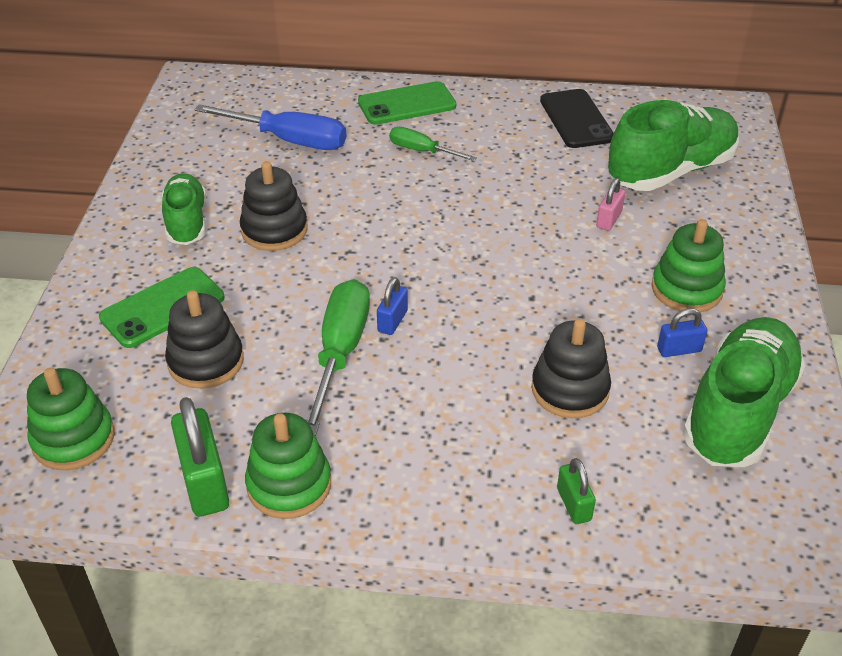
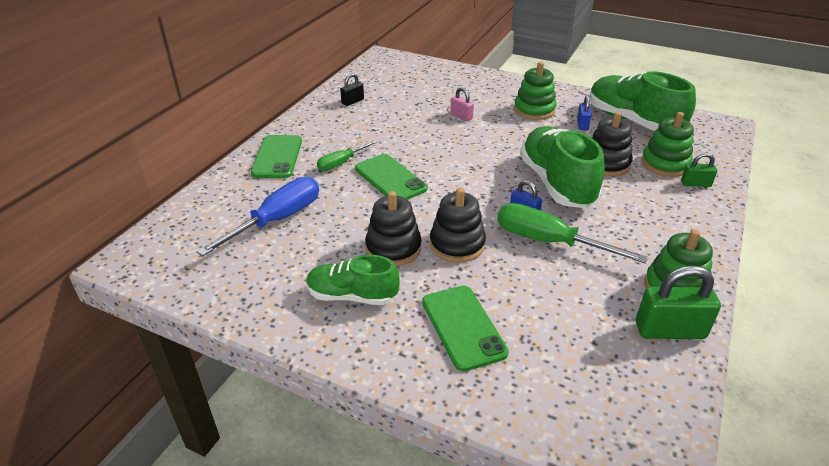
camera: 70 degrees left, 5 degrees down
(73, 439) = (614, 406): green stacking toy -> green stacking toy (665, 164)
(206, 361) = (538, 310): black stacking toy -> black stacking toy (457, 244)
(409, 195) = (390, 178): none -> green phone
(576, 119) = (352, 101): black phone -> black padlock
(670, 171) = (427, 87): green shoe -> green shoe (556, 183)

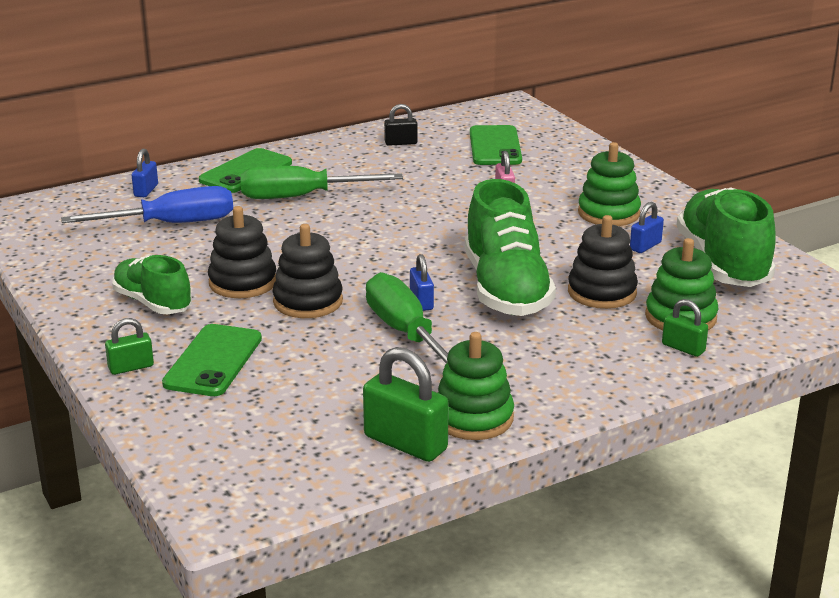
camera: 35 degrees right, 10 degrees down
(220, 199) = (146, 190): none -> blue padlock
(341, 163) = (301, 197): green screwdriver -> green screwdriver, size x1.73
(390, 178) = (329, 226): green phone -> green phone (495, 146)
(412, 365) = (131, 367): none -> green padlock
(556, 183) = (506, 289): green shoe -> green shoe turned 150 degrees clockwise

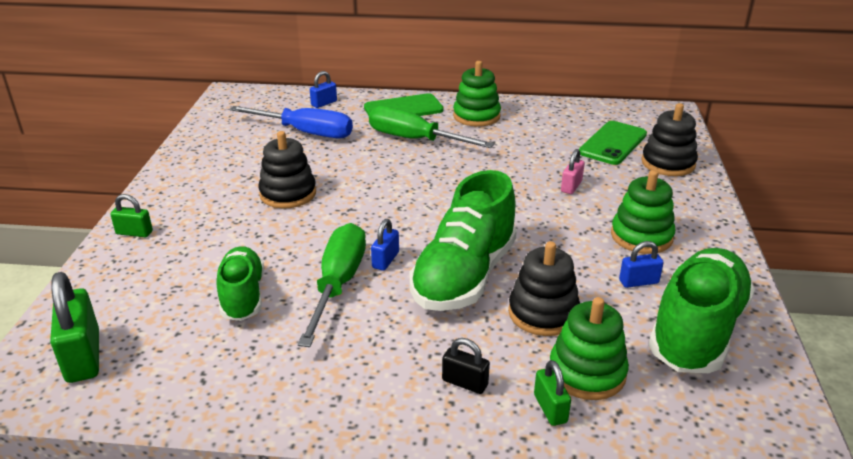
camera: 35 degrees right, 5 degrees up
(153, 303) = (214, 188): green shoe -> green shoe (243, 296)
(213, 361) = (185, 250): green phone -> none
(308, 301) = (308, 226): black stacking toy -> black stacking toy (668, 163)
(401, 143) = (541, 119): black padlock -> black padlock (465, 383)
(405, 443) = (204, 389): green padlock -> green padlock (83, 356)
(473, 418) = (283, 391): green stacking toy -> green stacking toy (476, 116)

